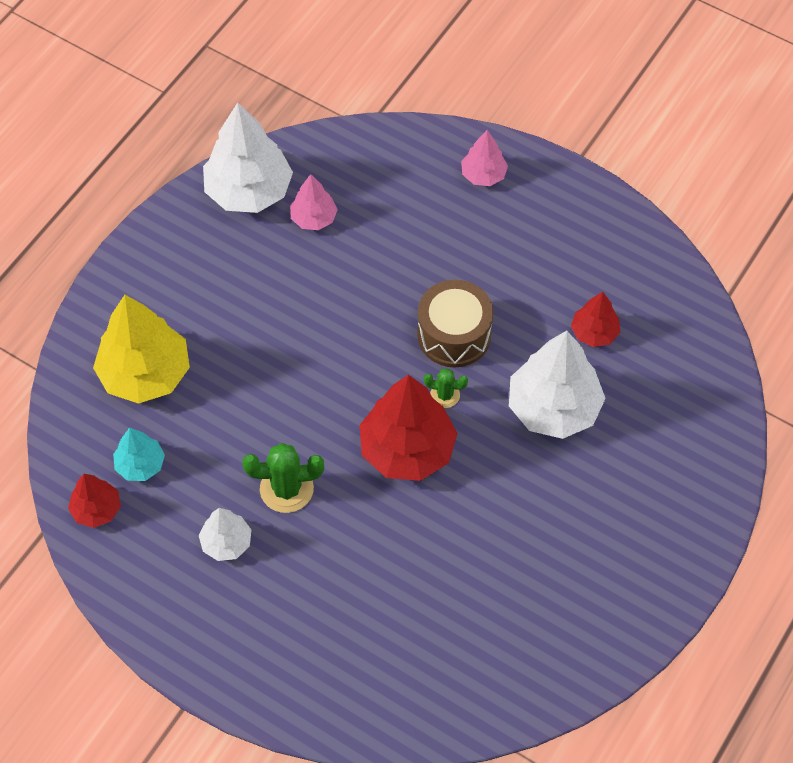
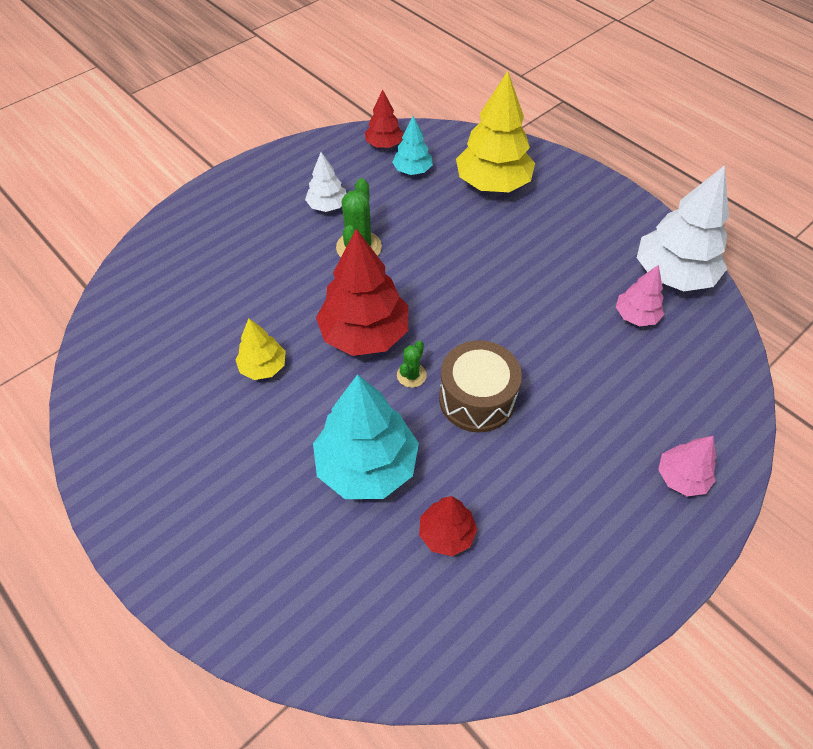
camera: 105 degrees right, 5 degrees down
(477, 531) = (263, 367): none -> yellow tree
(553, 407) = (367, 465): white tree -> turquoise tree

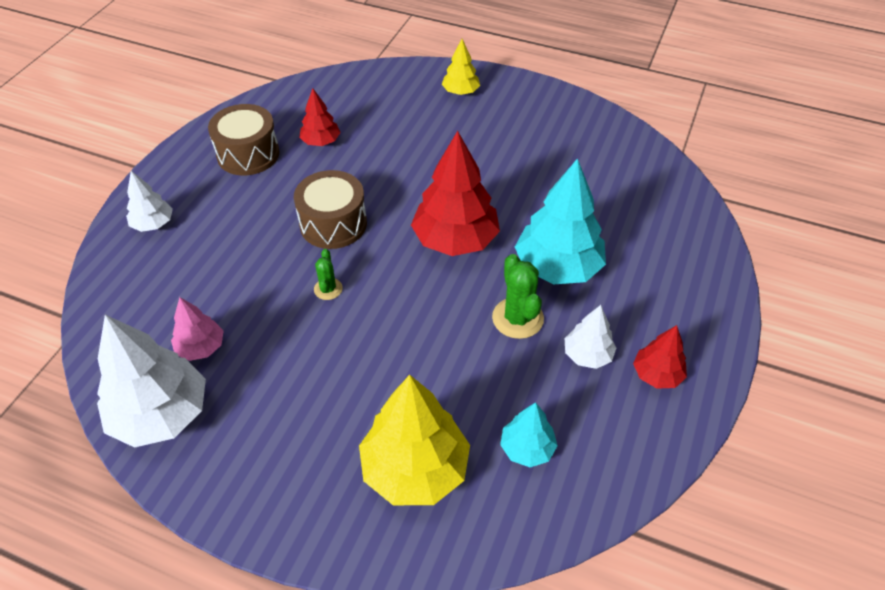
camera: 155 degrees right, 5 degrees down
(263, 367) = (518, 189): yellow tree -> yellow tree (460, 92)
(367, 465) = (395, 158): turquoise tree -> turquoise tree (557, 267)
(384, 144) = (591, 479): red tree -> red tree (657, 374)
(411, 375) = (396, 222): green cactus -> green cactus (328, 289)
(549, 551) = (248, 154): none -> brown drum
(681, 477) = (153, 224): pink tree -> white tree

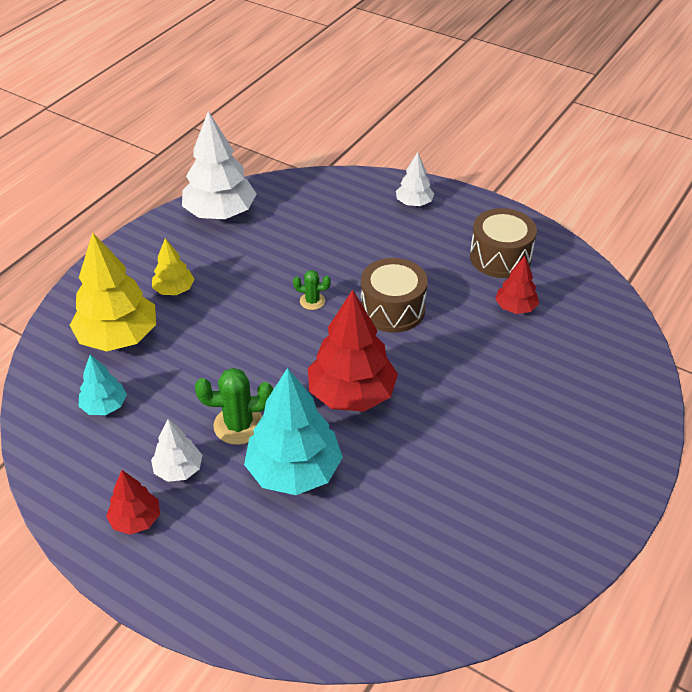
camera: 100 degrees right, 5 degrees down
(201, 347) = (273, 230): pink tree -> none
(460, 92) = (604, 435): yellow tree -> yellow tree (174, 290)

